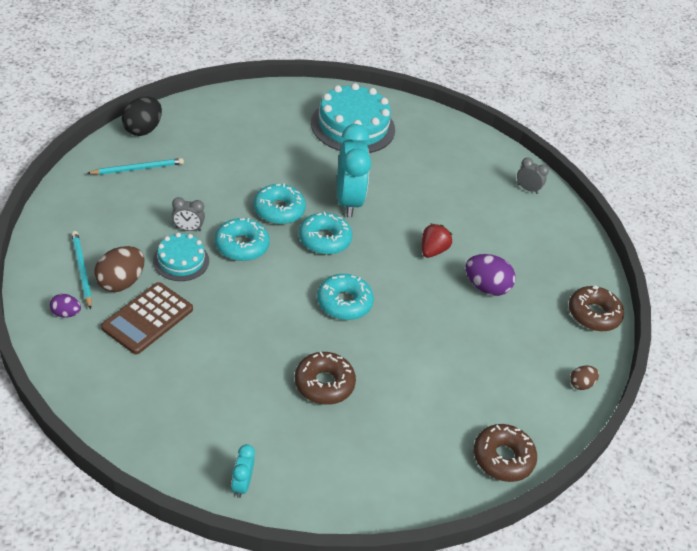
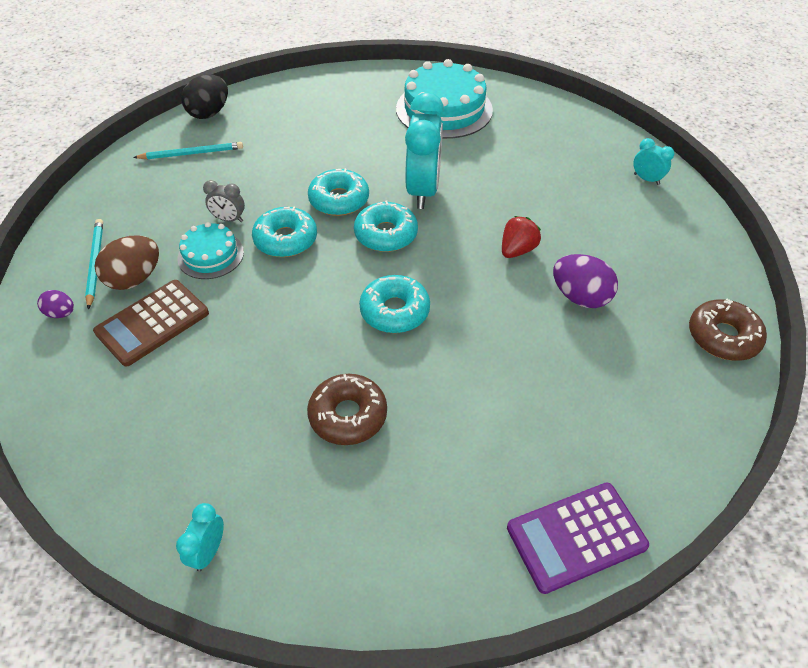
camera: 15 degrees right, 5 degrees up
(503, 458) = (576, 536): brown donut -> purple calculator
(527, 189) = (646, 179): grey clock -> turquoise clock
(581, 384) = (699, 433): brown egg -> none

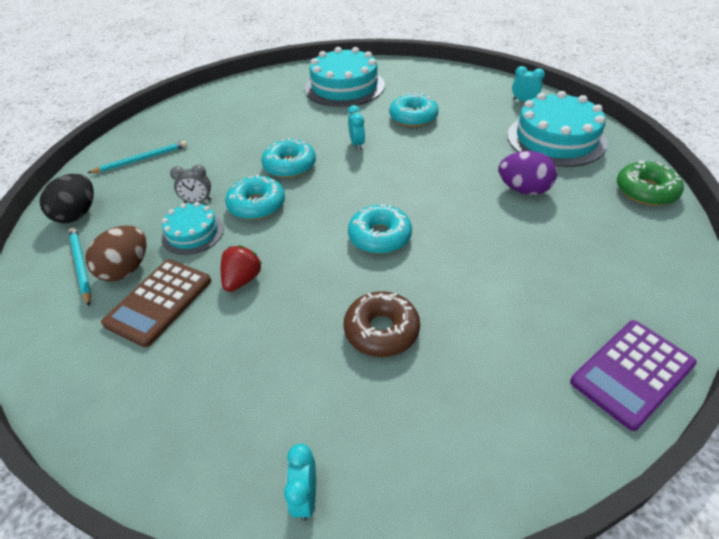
camera: 15 degrees left, 5 degrees down
(61, 313) = (61, 317): purple egg -> none
(209, 113) = (145, 127): black egg -> black egg (77, 214)
(386, 234) = (342, 181): turquoise donut -> turquoise donut (413, 117)
(423, 191) = (357, 144): turquoise clock -> turquoise clock, size x0.46
(517, 250) = (455, 168): red strawberry -> red strawberry (242, 280)
(656, 241) = (556, 139): none -> turquoise cake
(723, 337) = (645, 191): brown donut -> green donut

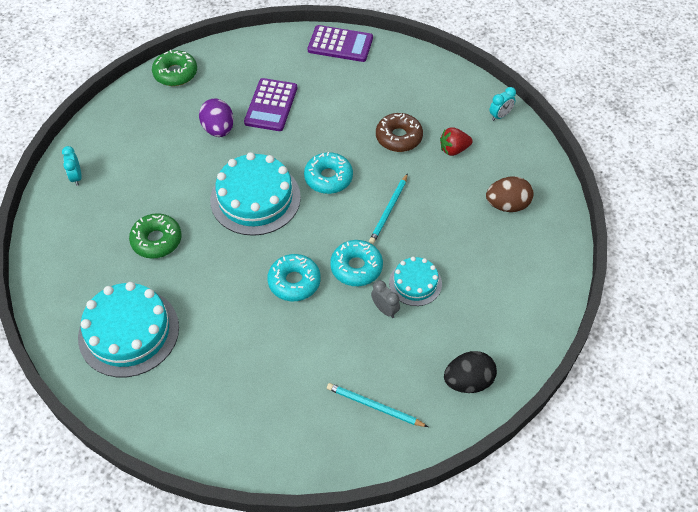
camera: 130 degrees left, 10 degrees up
(81, 266) = (499, 322): turquoise pencil -> turquoise pencil (389, 210)
(126, 269) = (476, 292): brown egg -> brown egg (507, 205)
(159, 302) = (478, 249): brown calculator -> none
(242, 280) = (425, 221): red strawberry -> red strawberry (454, 149)
(357, 144) = (229, 255): turquoise clock -> none
(413, 117) = (156, 240): turquoise donut -> green donut
(535, 241) = (271, 105): none -> purple calculator
(556, 139) = (133, 136): turquoise cake -> turquoise cake (255, 198)

